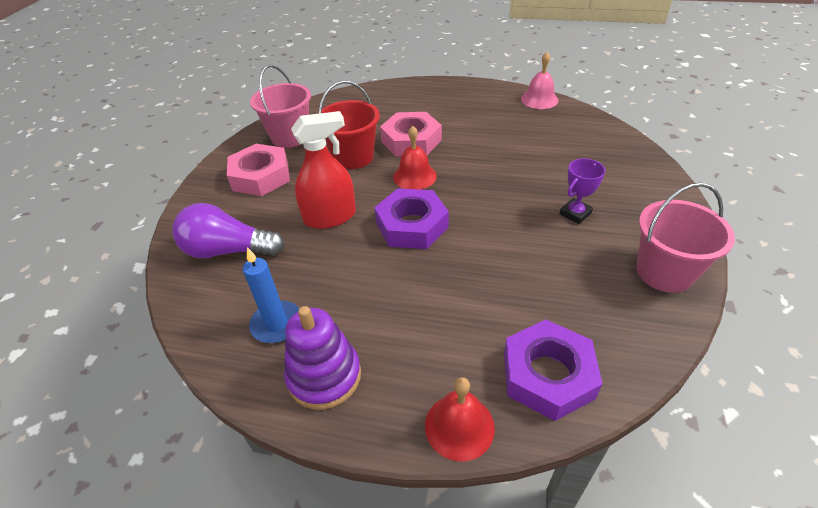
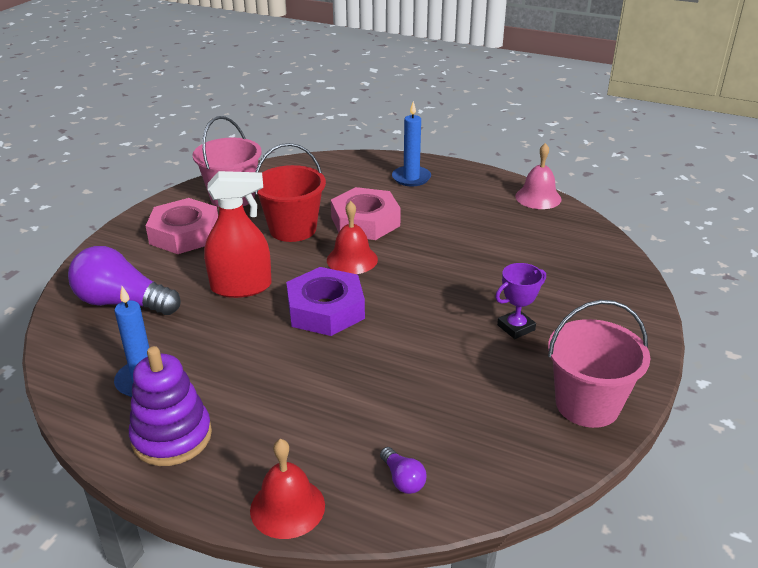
camera: 10 degrees right, 10 degrees down
(432, 98) = (411, 178): none -> blue candle
(548, 375) = (402, 479): purple nut -> purple light bulb

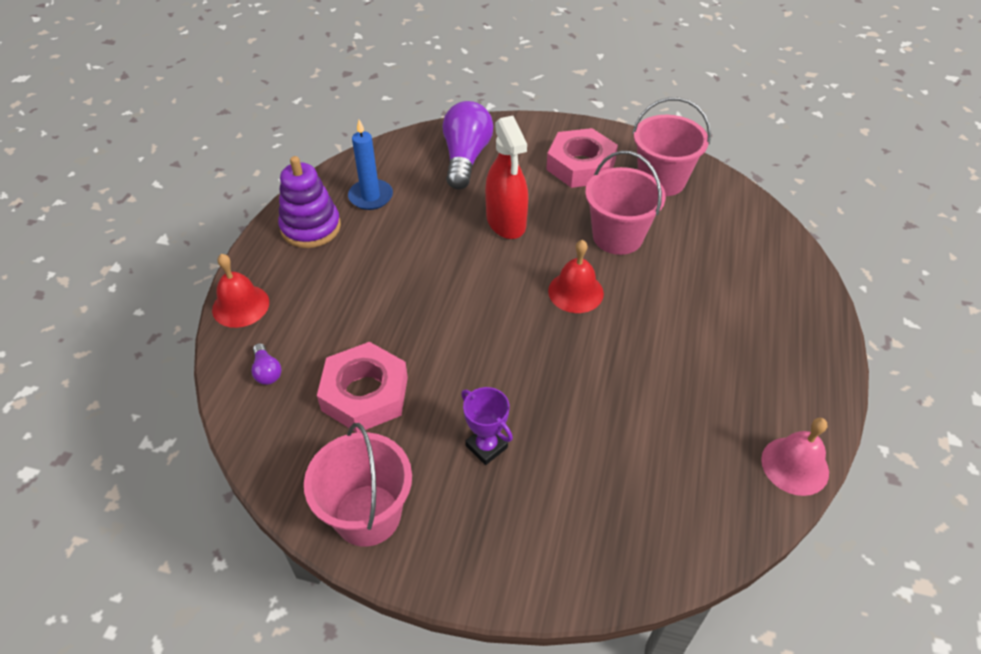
camera: 80 degrees right, 15 degrees up
(292, 229) = (617, 236): red bucket -> pink bucket
(325, 309) = (484, 286): purple nut -> none
(365, 221) = (656, 291): pink nut -> pink nut (365, 393)
(402, 479) = (267, 371): purple light bulb -> purple light bulb turned 75 degrees counterclockwise
(411, 178) = (779, 320): blue candle -> none

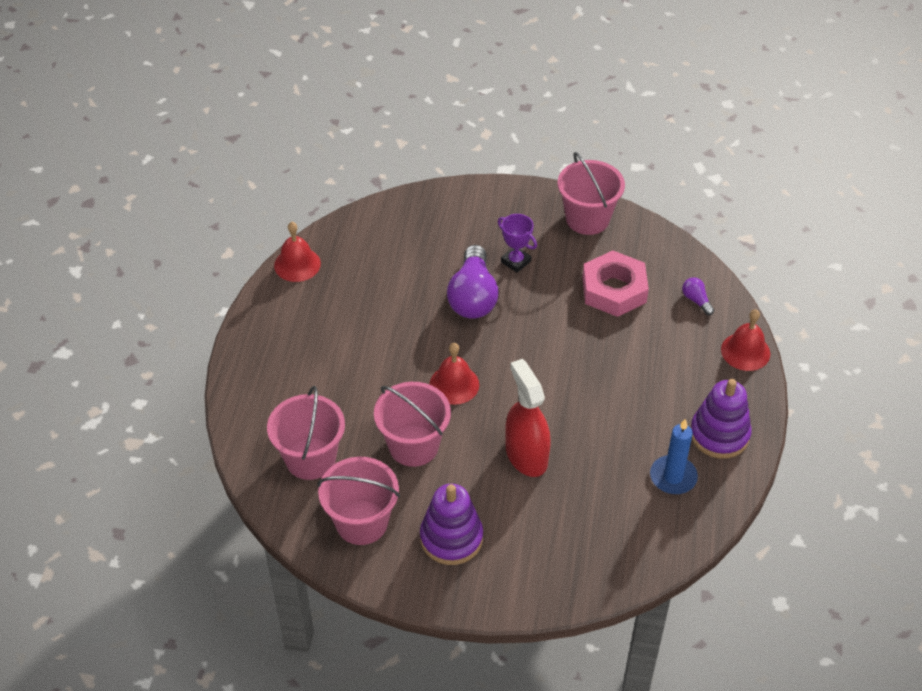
camera: 175 degrees right, 0 degrees up
(466, 158) = (583, 540): purple light bulb -> purple light bulb (473, 297)
(580, 165) = (451, 538): pink nut -> purple stacking toy
(720, 232) = (310, 459): none -> pink bucket
(795, 465) = (297, 264): pink bell -> red bell

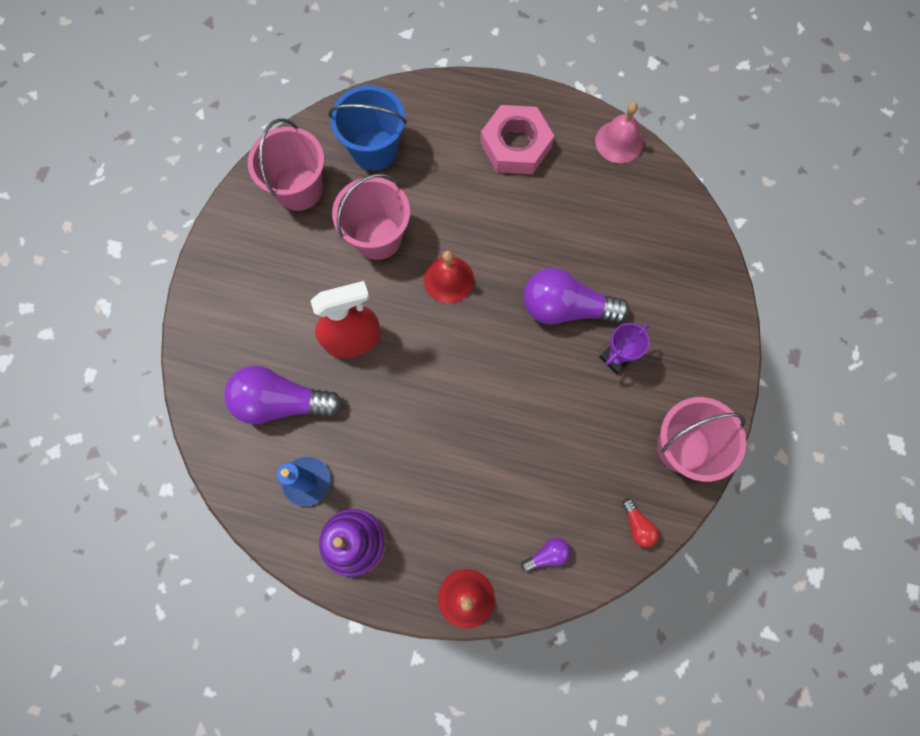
camera: 95 degrees right, 25 degrees up
(297, 264) = (619, 141): red bell -> pink bell
(310, 459) = (374, 149): pink bucket -> blue bucket
(451, 538) = (269, 263): purple stacking toy -> none
(600, 508) = (281, 402): none -> purple light bulb
(614, 290) = (568, 461): pink nut -> pink nut (515, 145)
(658, 245) = (637, 525): none -> red light bulb

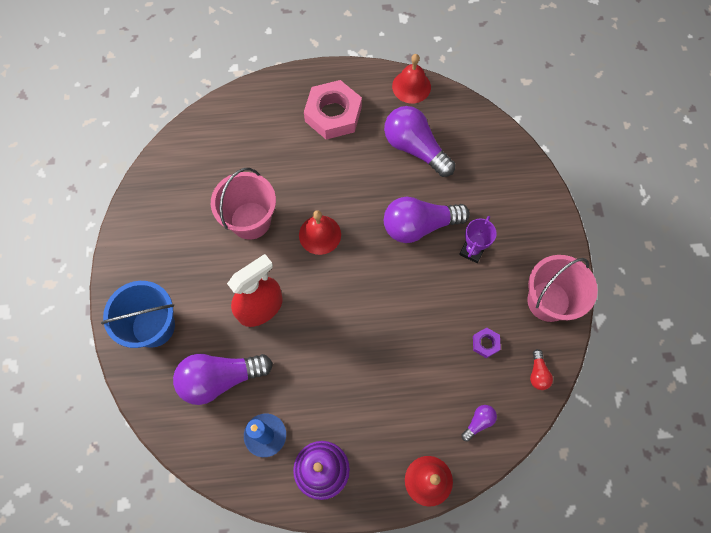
camera: 20 degrees left, 5 degrees down
(299, 189) = (171, 203): pink bucket -> none
(374, 149) = (222, 152): blue bucket -> blue bucket (153, 326)
(590, 469) = (485, 343): none -> purple nut
(595, 216) = (415, 148): none -> purple light bulb
(619, 141) = (411, 86): pink bell -> red bell
(637, 525) = (538, 373): red light bulb -> red light bulb turned 45 degrees clockwise

